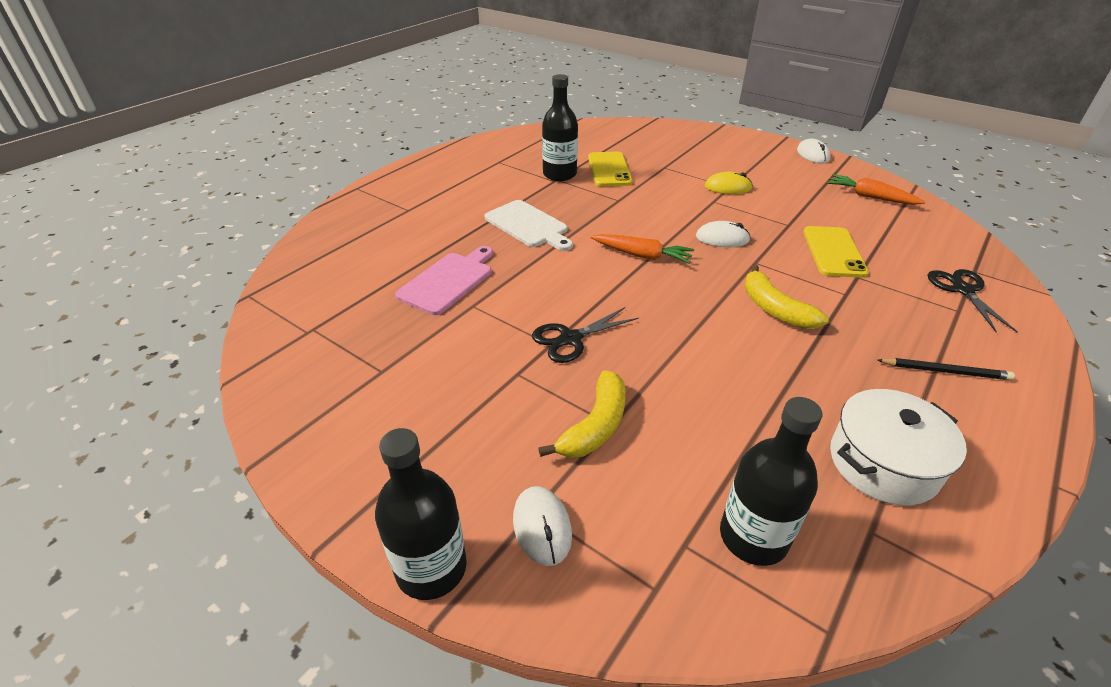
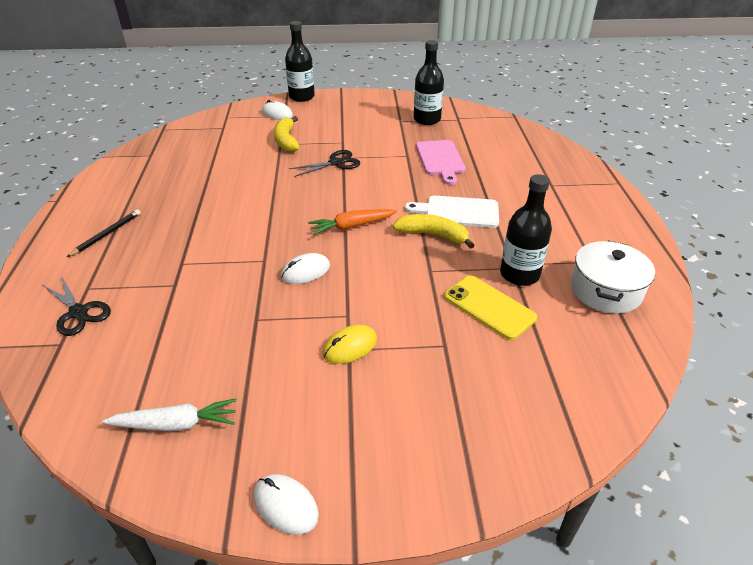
camera: 140 degrees right, 0 degrees up
(570, 339) = (336, 163): black scissors -> black scissors turned 45 degrees clockwise
(753, 537) = (198, 138): black bottle -> black bottle (427, 119)
(774, 309) = (230, 228): yellow banana -> yellow banana (433, 235)
(833, 252) = (201, 303): yellow phone -> none
(870, 197) = (176, 424): orange carrot -> white carrot
(883, 463) = (146, 177): white pot -> white pot (605, 290)
(945, 371) = (107, 234): black pencil -> black pencil turned 150 degrees clockwise

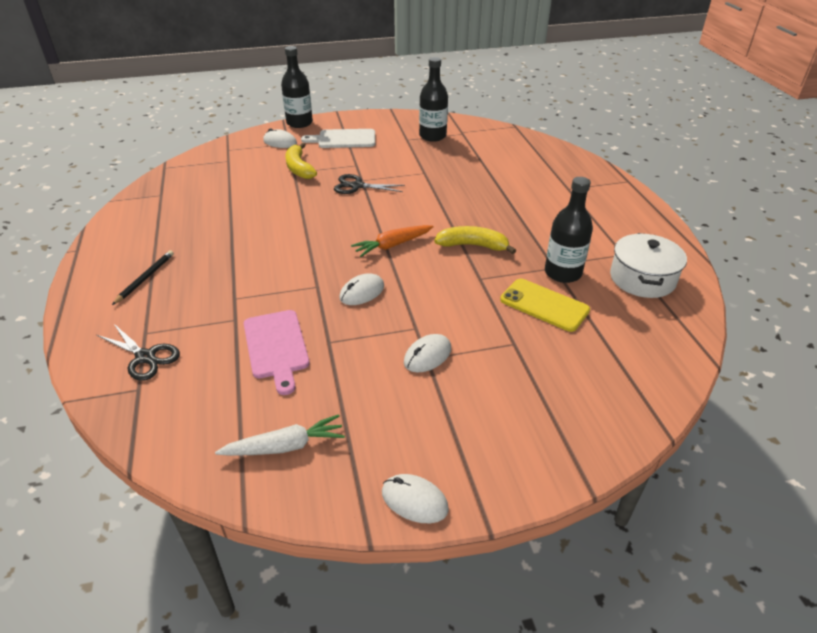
camera: 10 degrees left, 0 degrees up
(336, 163) = (357, 186): black scissors -> black scissors turned 135 degrees counterclockwise
(350, 346) = (427, 355): yellow mouse -> white mouse
(440, 160) = (458, 174): pink cutting board -> pink cutting board (276, 347)
(458, 212) = (489, 222): white cutting board -> white cutting board (343, 139)

